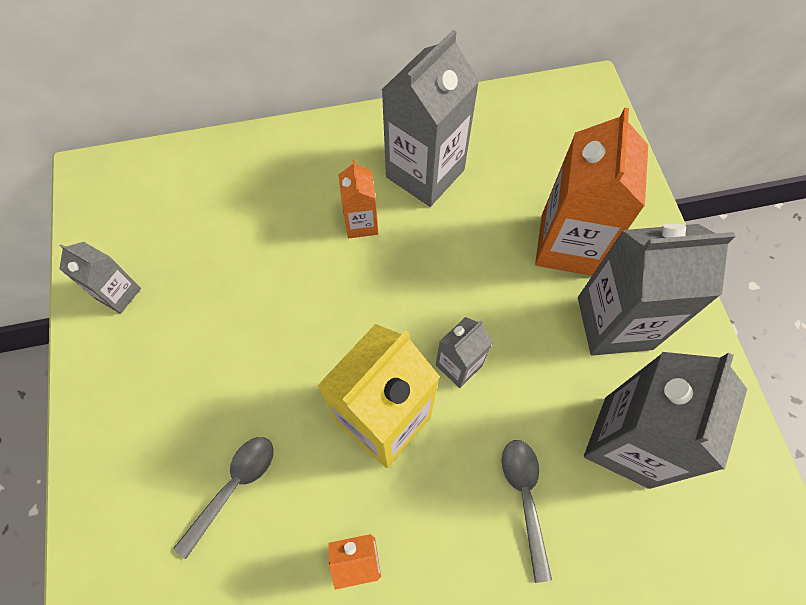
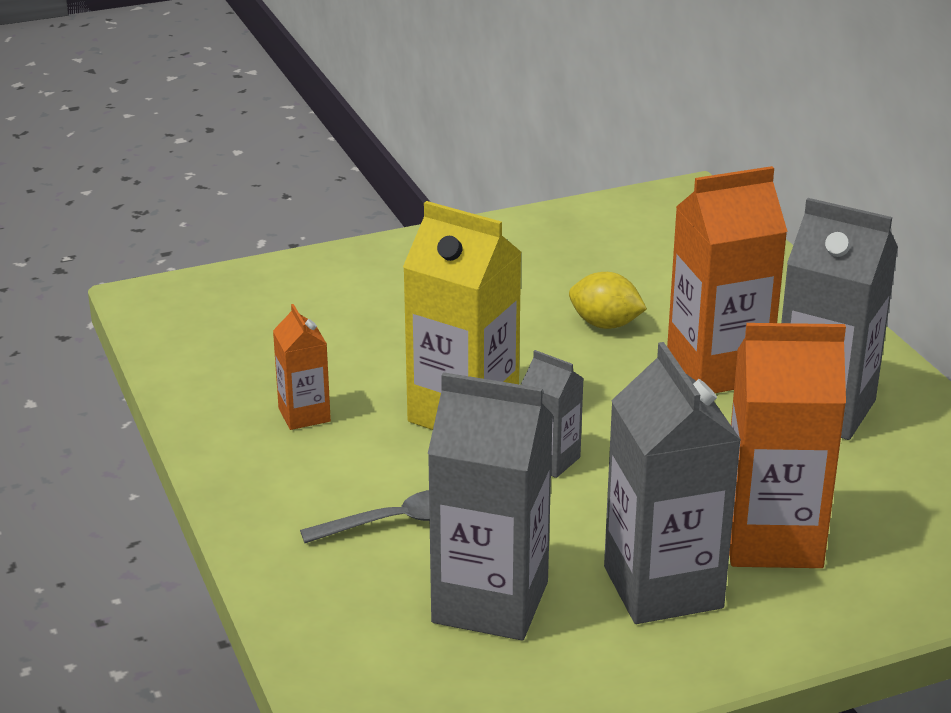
camera: 80 degrees right, 35 degrees down
(118, 294) = (553, 235): grey carton -> none
(233, 487) = (364, 332): grey spoon -> none
(277, 284) = (605, 324): none -> yellow lemon
(361, 223) = (718, 369): orange carton -> orange carton, size x1.94

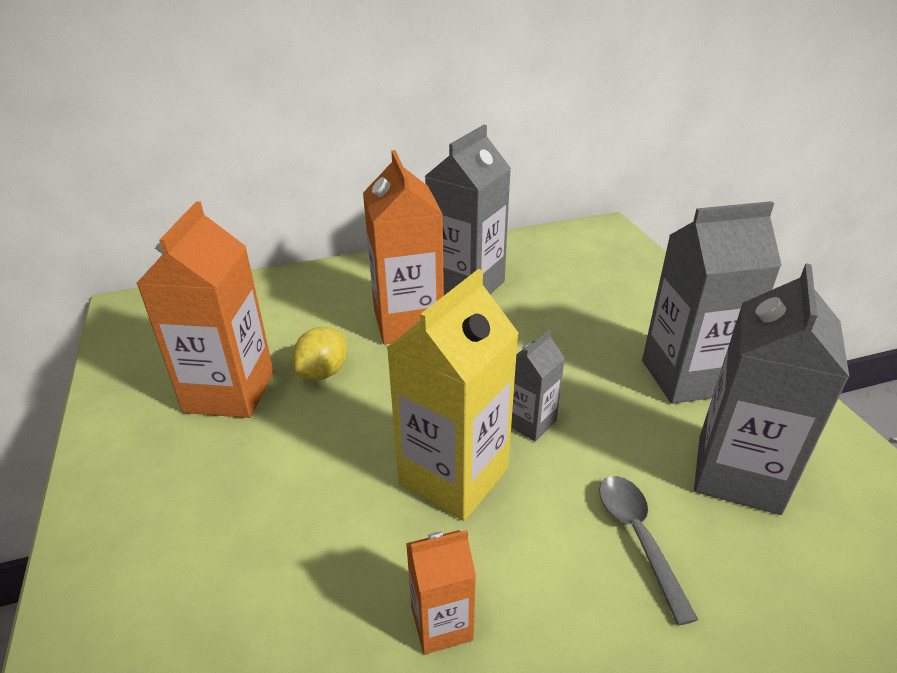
camera: 85 degrees left, 5 degrees up
(772, 539) = (619, 324): orange carton -> orange carton (229, 392)

